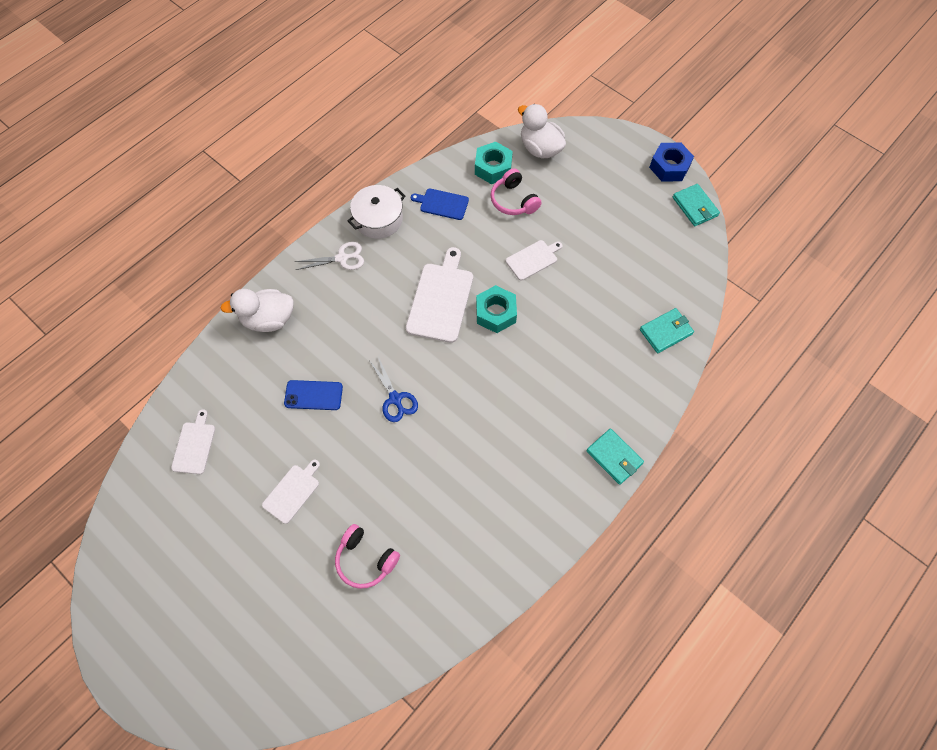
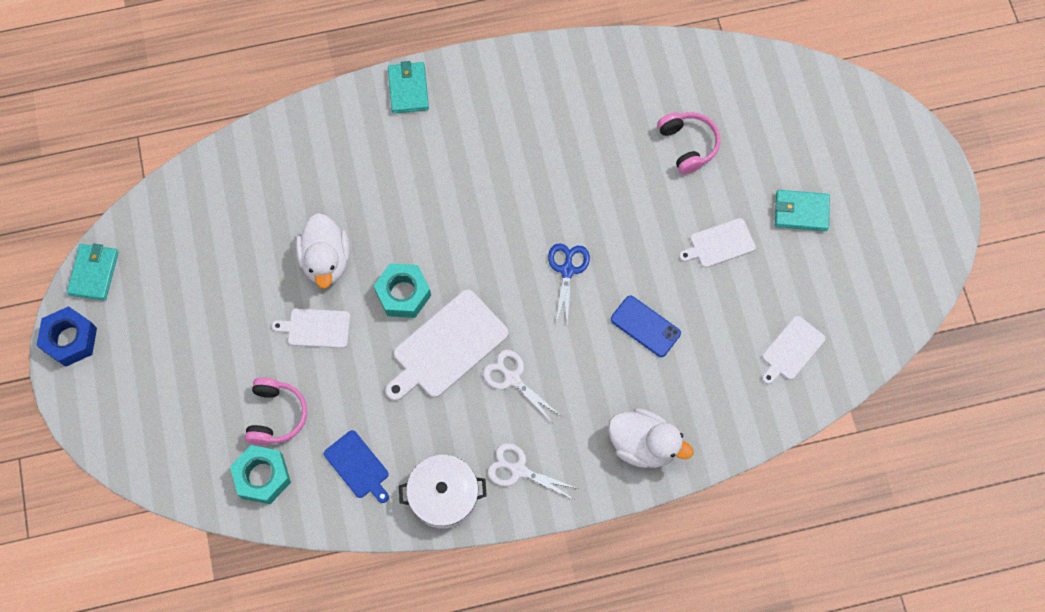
camera: 145 degrees left, 5 degrees up
(383, 306) = (512, 378): none -> white scissors
(540, 148) = (187, 466): white duck -> white duck (326, 260)
(665, 332) = (256, 165): turquoise wallet -> turquoise wallet (801, 212)

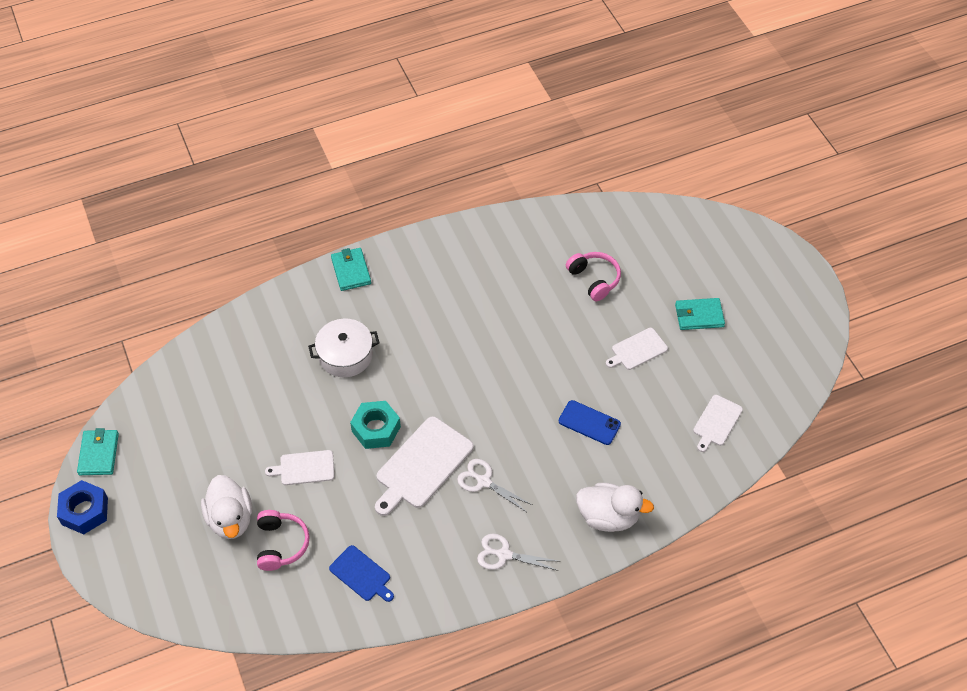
camera: 10 degrees left, 15 degrees down
(262, 476) = (277, 597): turquoise nut -> none
(326, 260) = (304, 413): white duck -> white duck (230, 519)
(444, 495) = (442, 586): white pot -> white pot (345, 355)
(567, 270) = (513, 389): blue scissors -> none

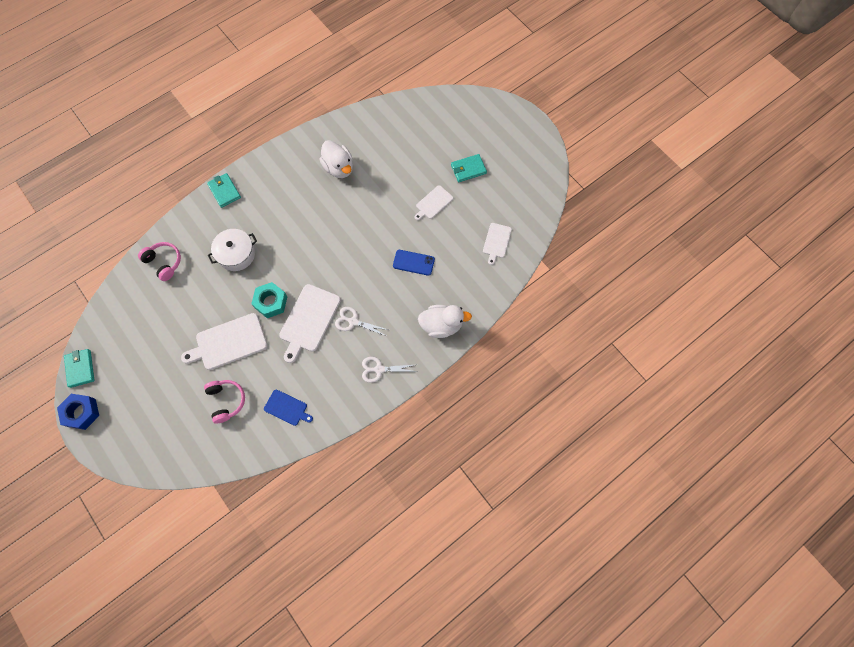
camera: 15 degrees left, 15 degrees up
(230, 519) = (187, 392): white duck -> white duck (339, 168)
(304, 468) = (228, 342): white cutting board -> white cutting board, size x1.74
(594, 279) = (393, 159): pink headphones -> pink headphones (164, 262)

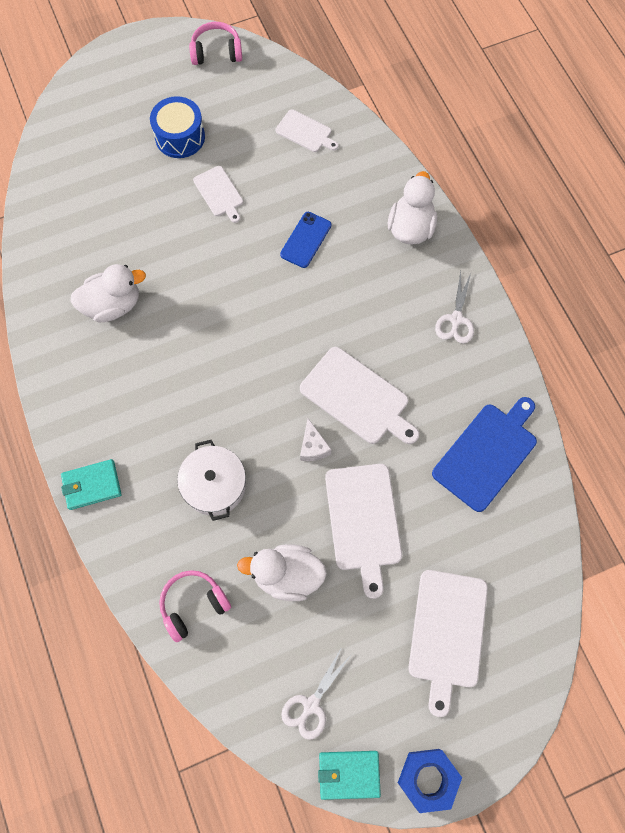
camera: 75 degrees left, 0 degrees up
(167, 406) = (447, 633): none -> white cutting board
(188, 307) = (287, 575): none -> white duck
(226, 401) = (457, 539): pink headphones -> pink headphones (216, 52)
(271, 302) = (313, 447): turquoise nut -> white cheese
(287, 408) = (487, 453): blue cutting board -> blue cutting board, size x1.74
(353, 321) = (375, 338): white scissors -> white scissors (311, 705)
(468, 169) = (180, 137): turquoise wallet -> blue drum

